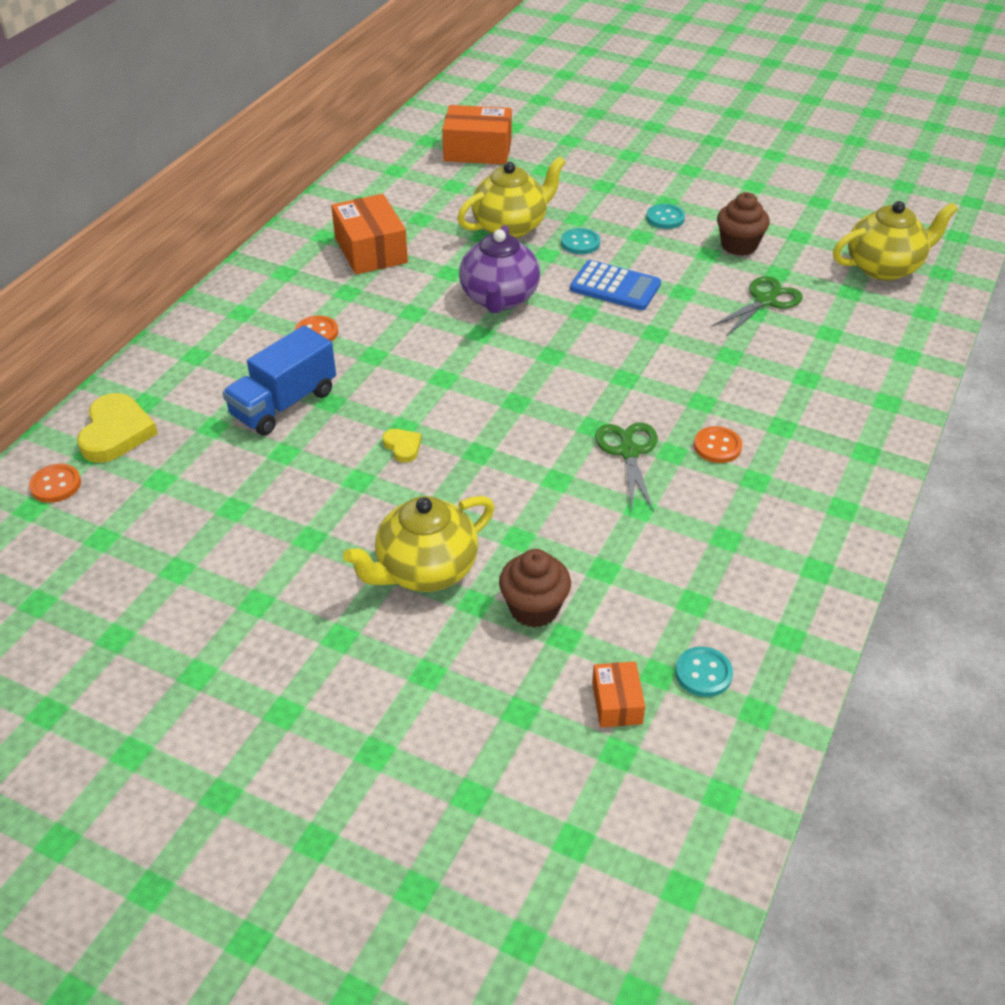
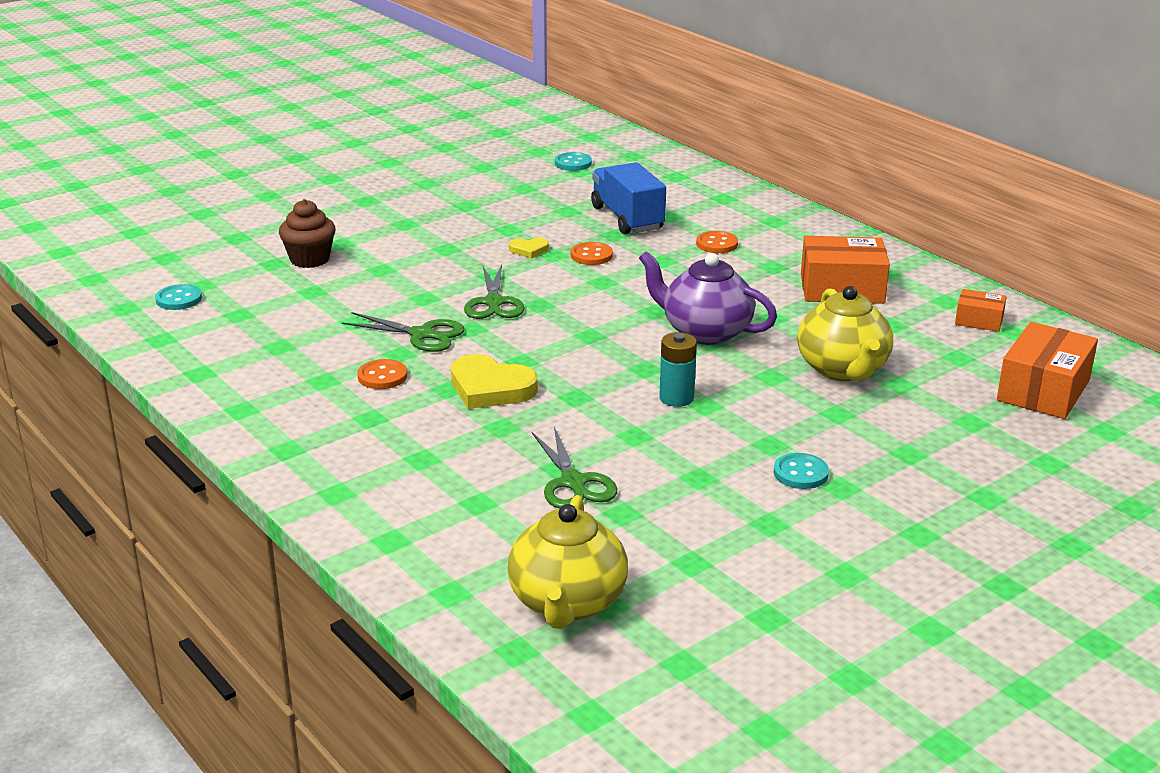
camera: 115 degrees right, 15 degrees down
(56, 485) = (606, 144): orange button -> orange button (591, 255)
(116, 432) = (647, 164): yellow heart -> yellow heart (490, 388)
(425, 570) = (390, 233): yellow teapot -> none
(534, 430) = (494, 303): none -> green scissors
(580, 243) = (780, 401): turquoise button -> turquoise button (573, 163)
(615, 287) = (676, 398): blue calculator -> turquoise battery
(617, 703) = (199, 266): orange box -> orange box (979, 321)
(739, 245) = (701, 506): brown cupcake -> none

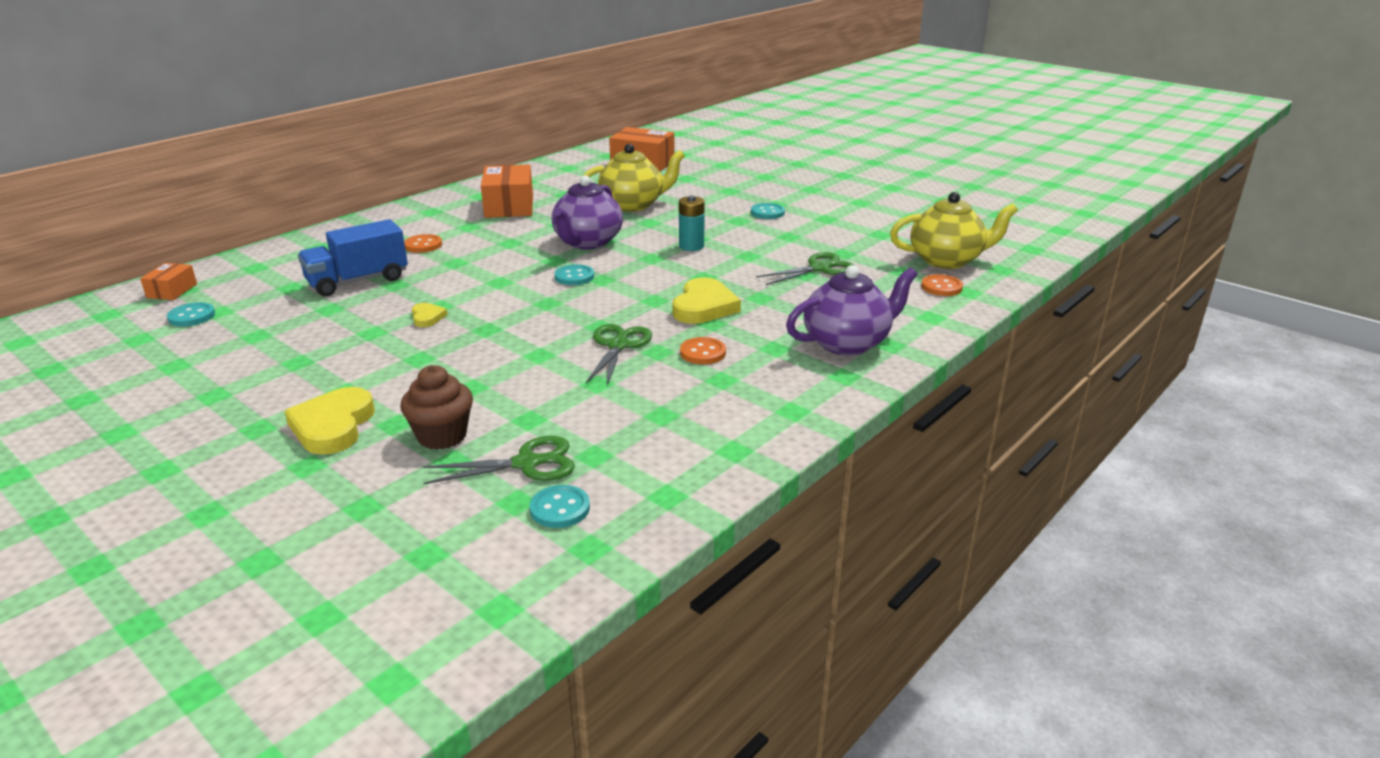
camera: 100 degrees left, 0 degrees up
(352, 223) = (333, 426): none -> yellow heart
(356, 465) = (848, 343): none -> purple teapot
(494, 303) = (547, 321): green scissors -> green scissors (527, 463)
(591, 255) = (443, 290): orange button -> orange button (941, 287)
(602, 320) = (574, 277): none -> turquoise button
(979, 321) = (555, 174): orange box -> orange box (172, 291)

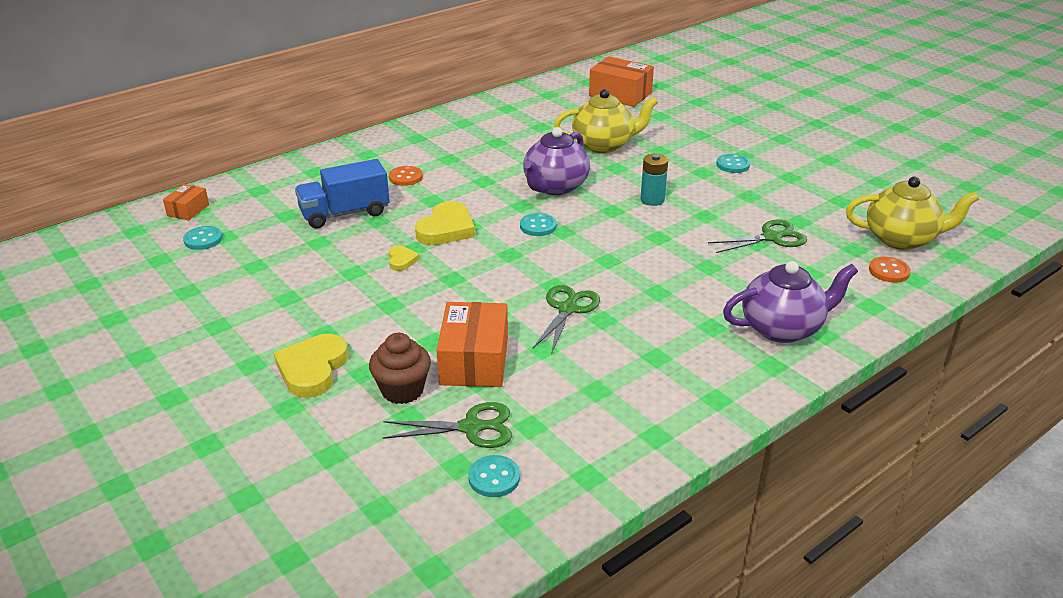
camera: 10 degrees right, 5 degrees up
(509, 206) = (488, 137): orange box -> orange box (474, 361)
(703, 353) = (644, 325): orange button -> none
(704, 307) = (653, 272): yellow heart -> yellow heart (446, 229)

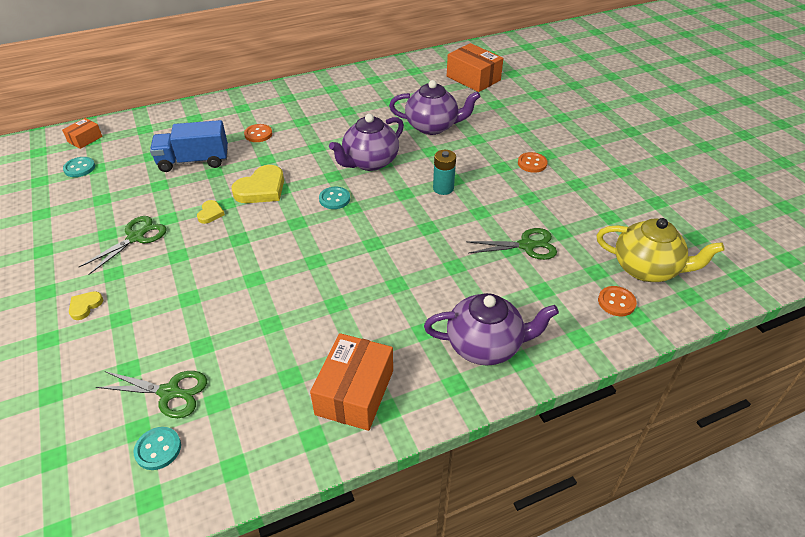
camera: 15 degrees right, 10 degrees up
(312, 369) = (85, 306): yellow heart -> yellow heart, size x0.51
(402, 390) = (139, 342): brown cupcake -> none
(474, 361) = (210, 324): orange box -> orange box (355, 392)
(567, 309) = (312, 287): green scissors -> green scissors (136, 237)
(604, 145) = (432, 126): yellow teapot -> purple teapot
(733, 165) = (532, 163): turquoise button -> orange button

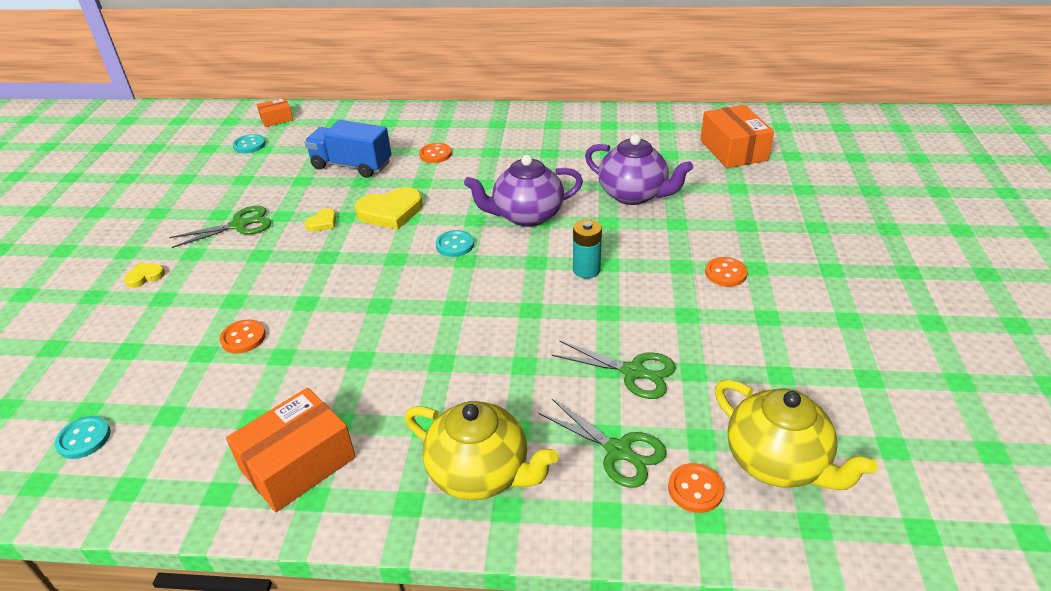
camera: 30 degrees right, 5 degrees down
(170, 392) = (139, 388): green scissors -> green scissors (619, 451)
(226, 322) = (243, 338): none -> orange button
(485, 345) = (481, 473): purple teapot -> yellow teapot

